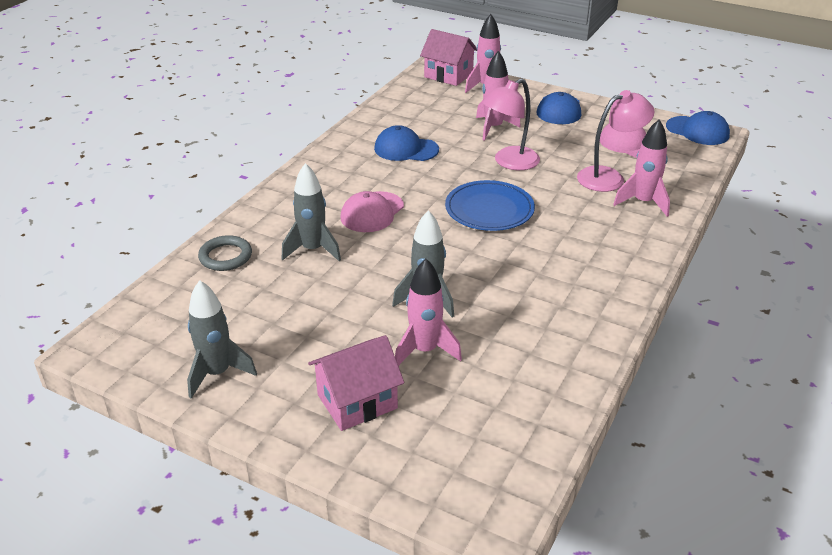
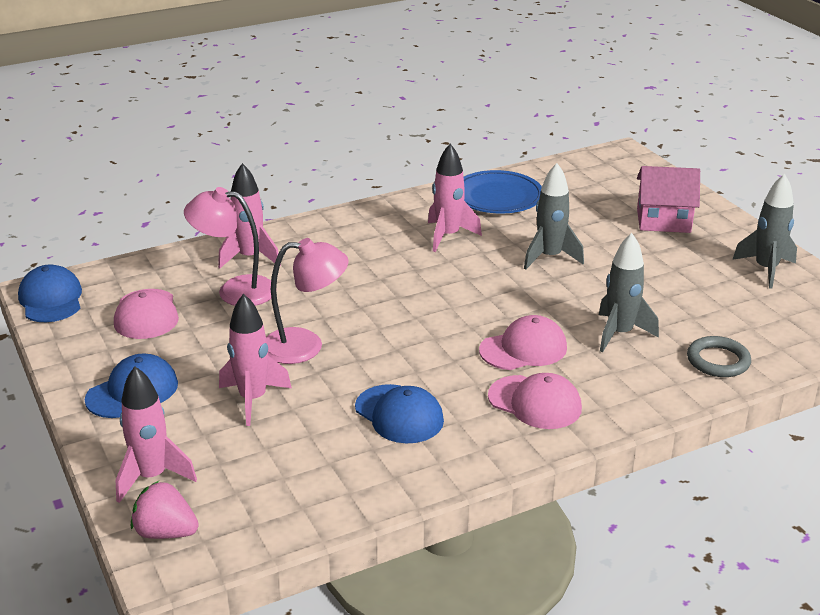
camera: 145 degrees left, 5 degrees down
(333, 183) = (535, 402): none -> pink cap
(425, 350) = (586, 229): pink rocket -> pink rocket (448, 236)
(448, 75) = (166, 532): pink house -> pink strawberry
(489, 210) = (400, 306): blue plate -> blue plate (497, 197)

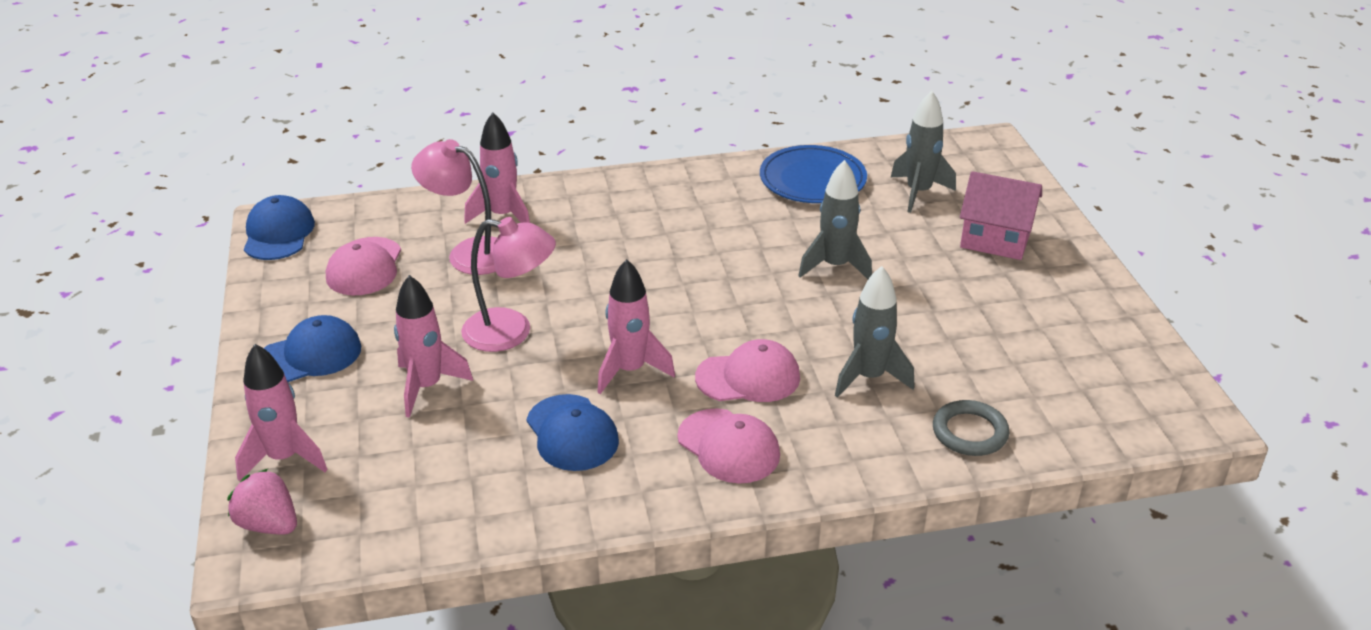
camera: 15 degrees right, 5 degrees up
(448, 236) = (731, 221): pink rocket -> pink rocket (630, 370)
(766, 269) = (1090, 323): grey rocket -> grey rocket (918, 192)

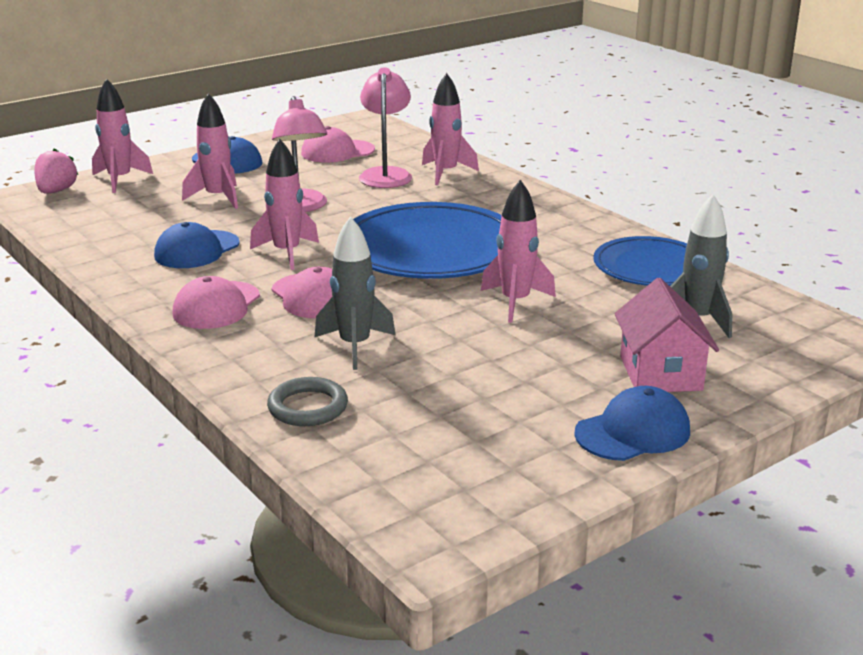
camera: 65 degrees right, 10 degrees down
(278, 233) = (351, 123): blue cap -> blue cap (633, 432)
(691, 279) = (431, 250): none -> blue plate
(835, 266) = (515, 302): grey rocket -> pink rocket

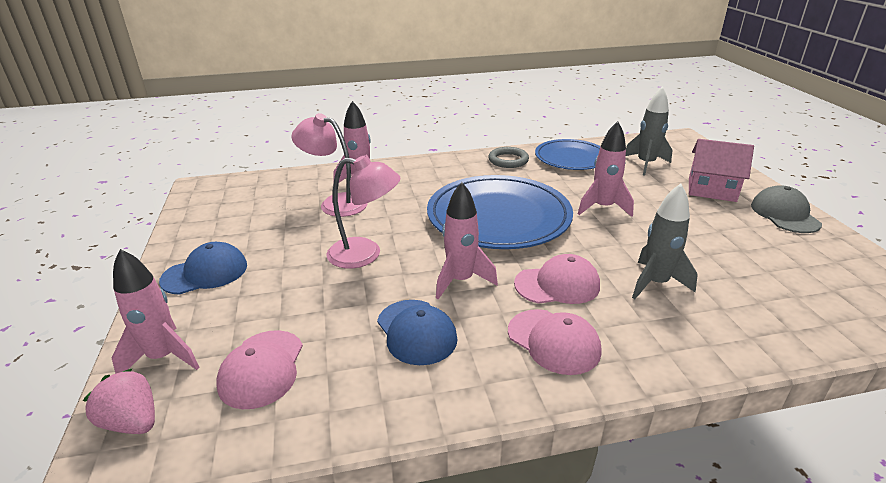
camera: 65 degrees left, 5 degrees up
(218, 198) = (295, 295): pink rocket -> none
(308, 407) = (758, 326): grey ring -> grey ring (508, 160)
(337, 152) = (258, 213): pink cap -> pink cap (262, 368)
(633, 432) = (784, 214): blue cap -> grey cap

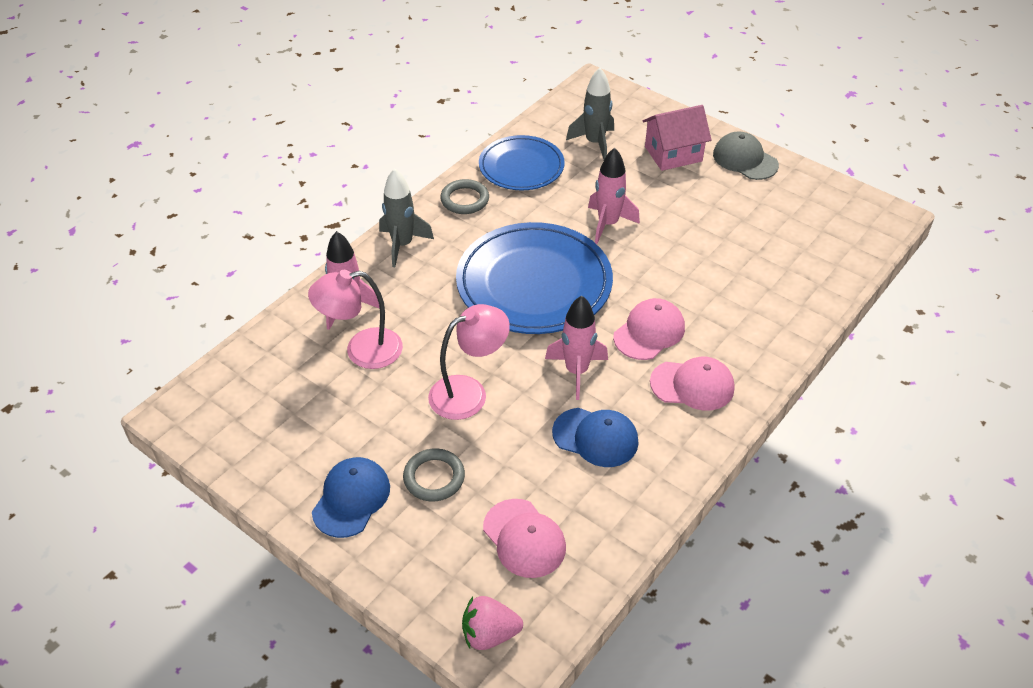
camera: 40 degrees left, 15 degrees up
(163, 357) = (436, 583): pink rocket -> none
(268, 290) = (434, 477): none -> grey ring
(655, 283) = (712, 290): grey rocket -> grey rocket (402, 245)

